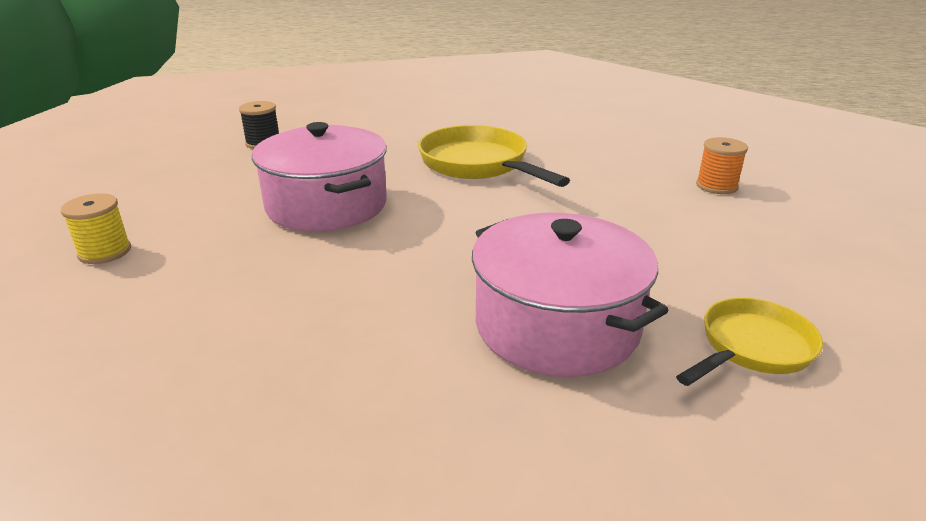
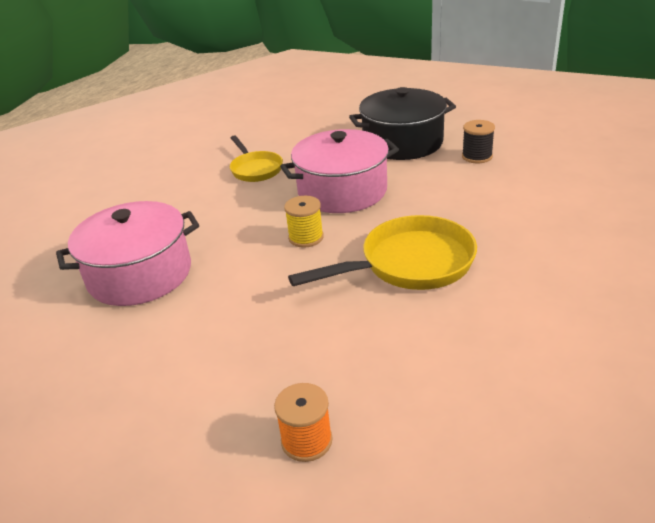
camera: 105 degrees right, 5 degrees up
(105, 252) = (306, 133): yellow spool -> yellow spool (306, 237)
(200, 179) = (402, 143): none -> black pot
(751, 348) = (58, 353): yellow pan -> yellow pan (255, 169)

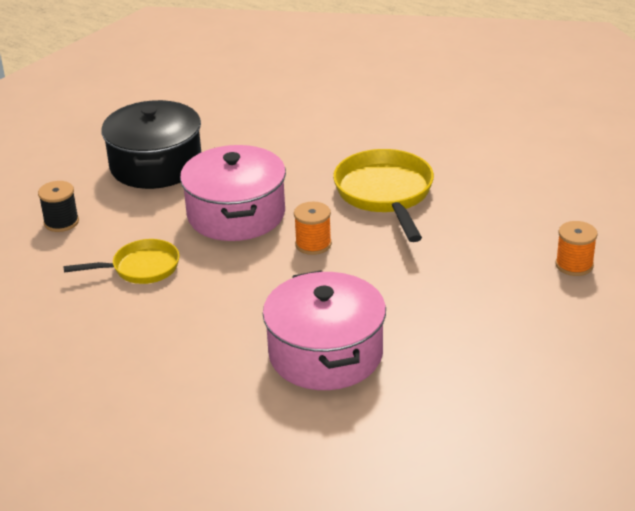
camera: 80 degrees left, 0 degrees up
(306, 237) = (313, 244): yellow spool -> orange spool
(477, 156) = (221, 130): black spool -> black spool (61, 222)

